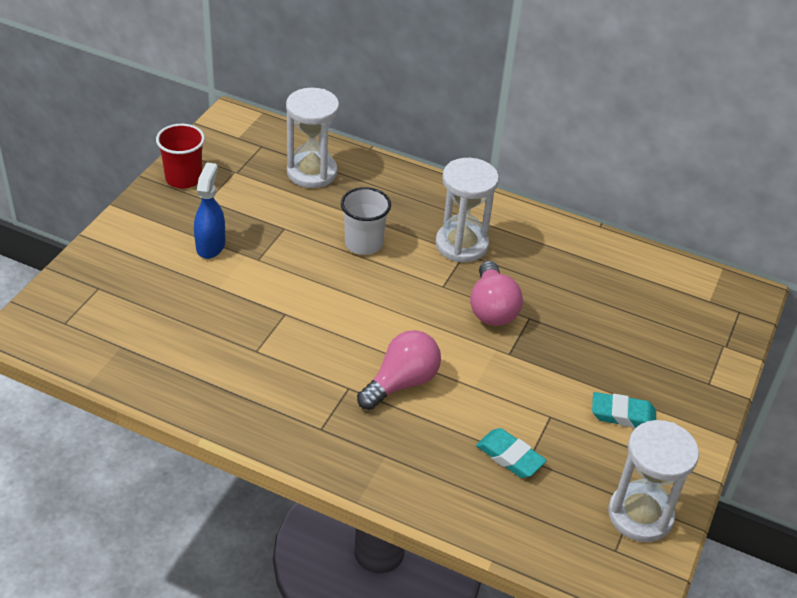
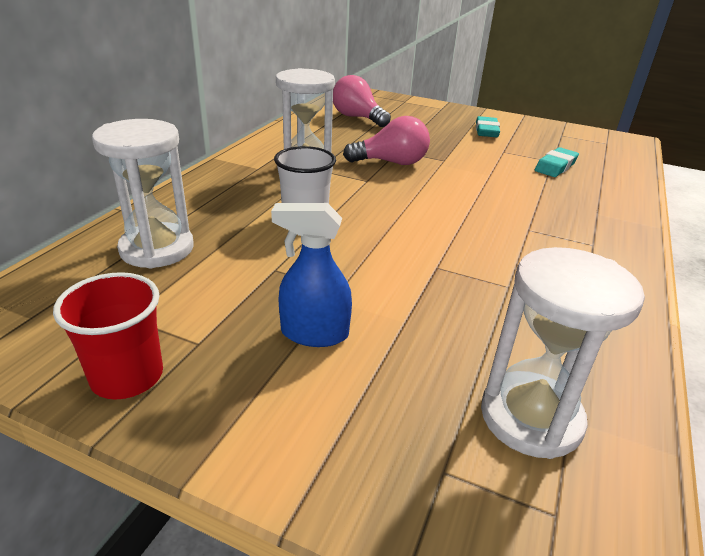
camera: 90 degrees left, 10 degrees down
(401, 383) = (505, 203): pink light bulb -> pink light bulb (357, 118)
(640, 515) = (571, 134): white hourglass -> white hourglass (531, 417)

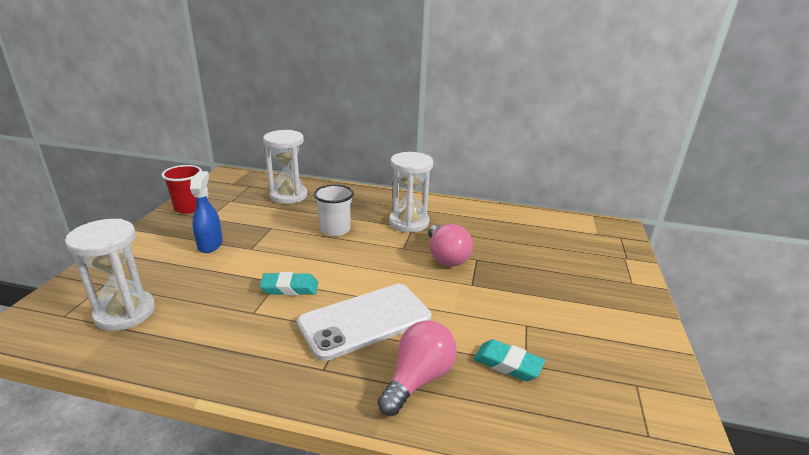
camera: 80 degrees right, 5 degrees down
(357, 118) = (542, 235): pink light bulb -> pink light bulb (418, 379)
(486, 131) = (583, 314): turquoise eraser -> turquoise eraser (289, 288)
(511, 216) = (365, 321): none -> white phone

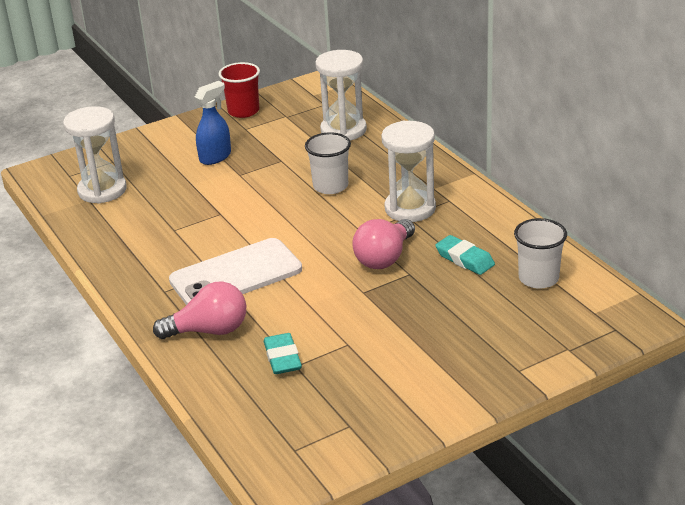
camera: 50 degrees right, 5 degrees up
(289, 288) = (221, 223): turquoise eraser -> turquoise eraser (465, 259)
(365, 321) = (236, 275): white phone -> white phone turned 45 degrees counterclockwise
(542, 229) = (538, 278): none -> white cup

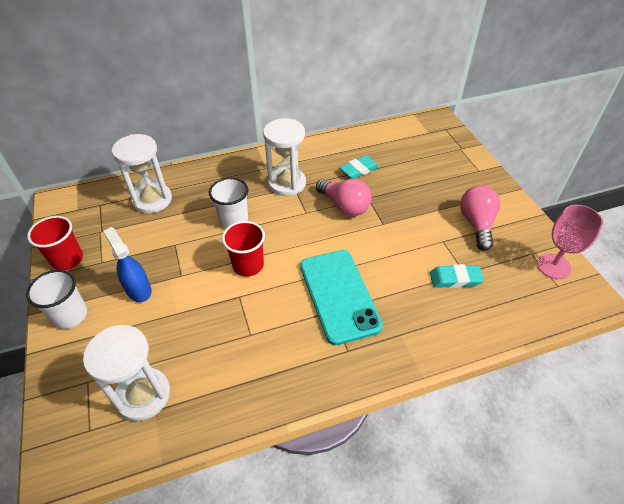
camera: 80 degrees left, 15 degrees up
(209, 331) = (413, 322): pink light bulb -> pink light bulb (476, 224)
(236, 275) = (339, 295): white phone -> turquoise phone
(264, 209) = (248, 265): none -> red cup
(330, 446) = (553, 266): none -> pink goblet
(538, 278) = (389, 145): white cup -> white cup (70, 315)

